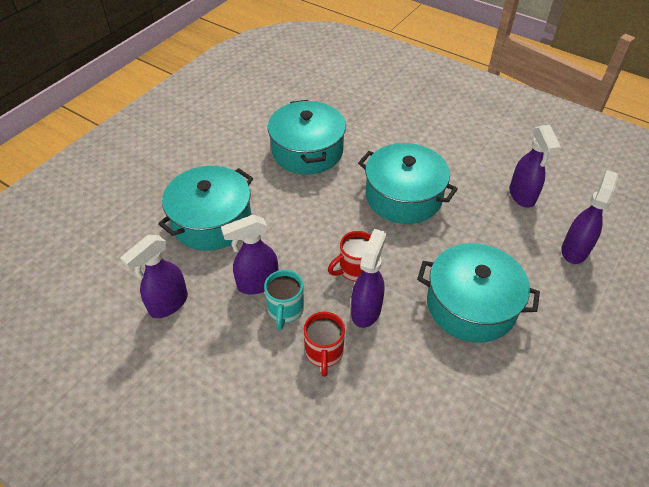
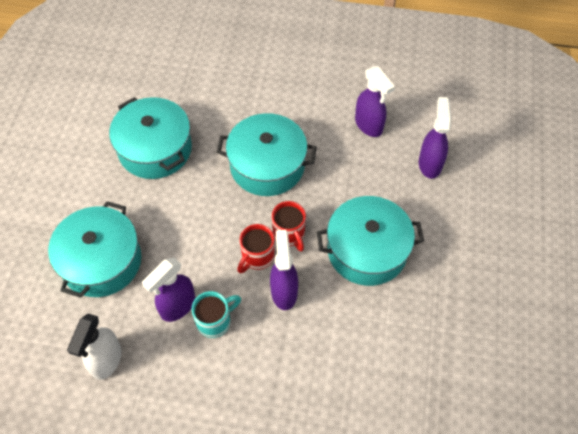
camera: 25 degrees left, 10 degrees up
(168, 304) = (106, 361): purple spray bottle -> white spray bottle
(285, 310) = (215, 321): turquoise mug -> turquoise mug turned 105 degrees counterclockwise
(324, 353) = (266, 345): red mug -> red mug (289, 234)

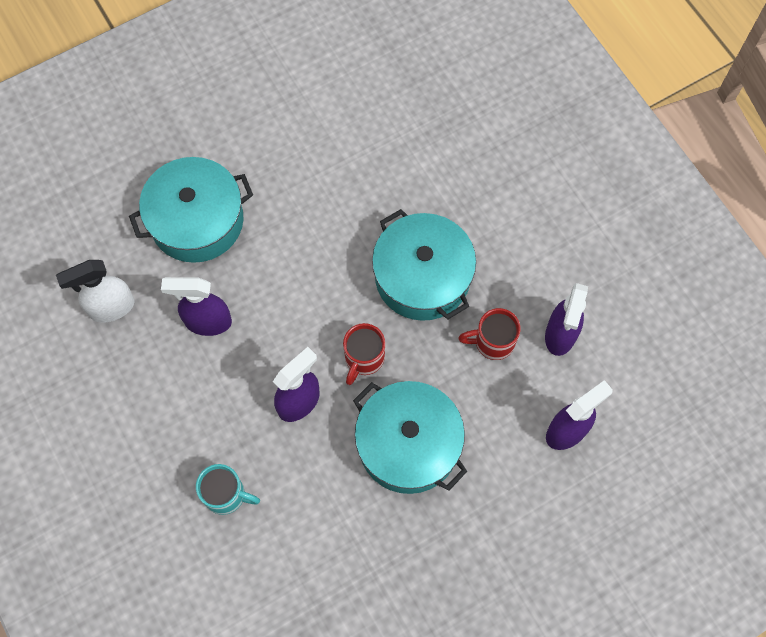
camera: 50 degrees right, 10 degrees up
(155, 149) = (349, 162): turquoise pot -> none
(215, 321) = (220, 366): turquoise mug -> turquoise mug (226, 495)
(257, 257) = (314, 349): red mug -> red mug (492, 342)

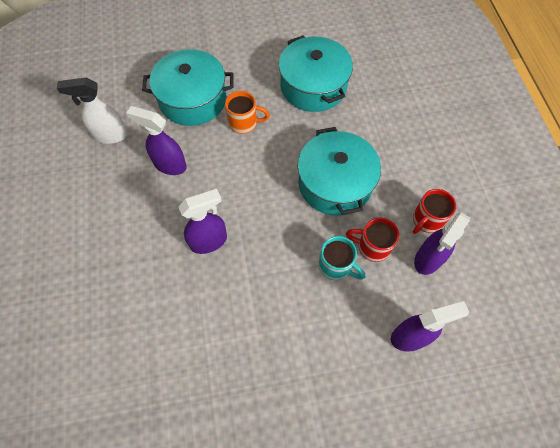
camera: 20 degrees right, 5 degrees down
(226, 495) = (125, 290): turquoise mug -> turquoise mug (336, 266)
(278, 233) = (244, 123): none -> orange mug
(363, 358) = (269, 226): red mug -> red mug (426, 220)
(408, 444) = (278, 301): turquoise pot -> turquoise pot (313, 86)

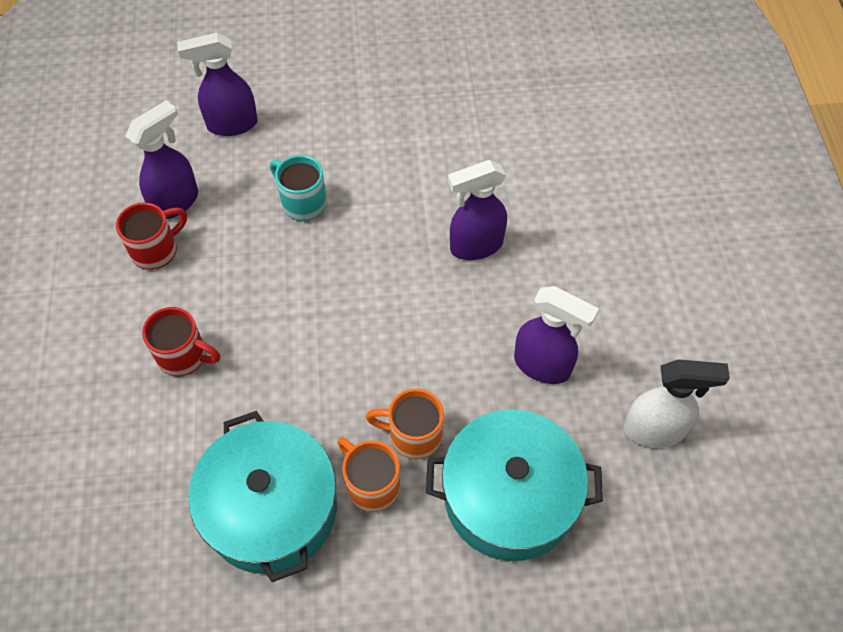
camera: 175 degrees left, 5 degrees down
(264, 99) = (371, 485): none -> orange mug
(335, 183) = (276, 314): turquoise pot -> none
(372, 247) = (246, 222): red mug -> red mug (184, 356)

